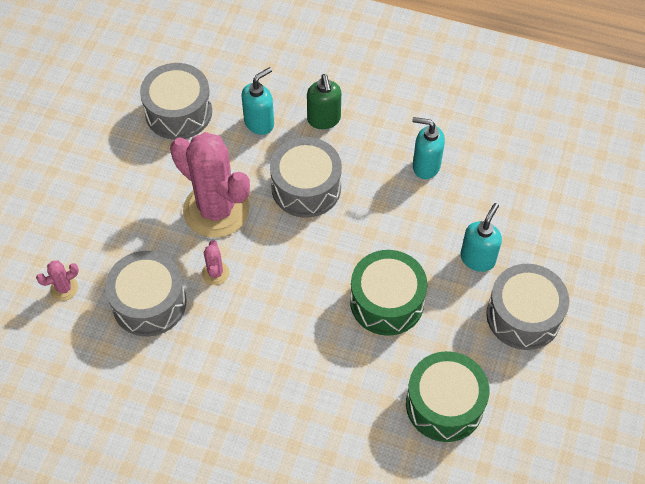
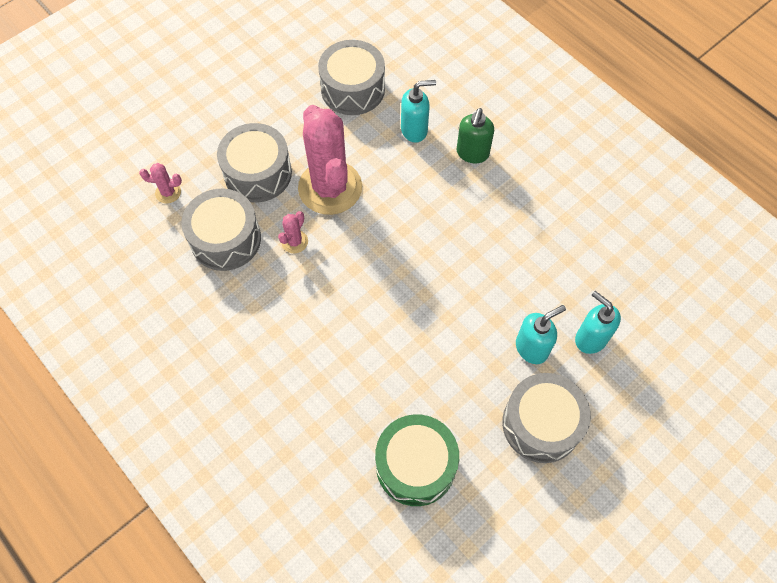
camera: 30 degrees right, 5 degrees up
(306, 187) = (418, 206): grey drum -> grey drum (258, 173)
(387, 301) = (424, 344): green drum -> none
(425, 166) = (537, 239): turquoise soap dispenser -> turquoise soap dispenser (590, 338)

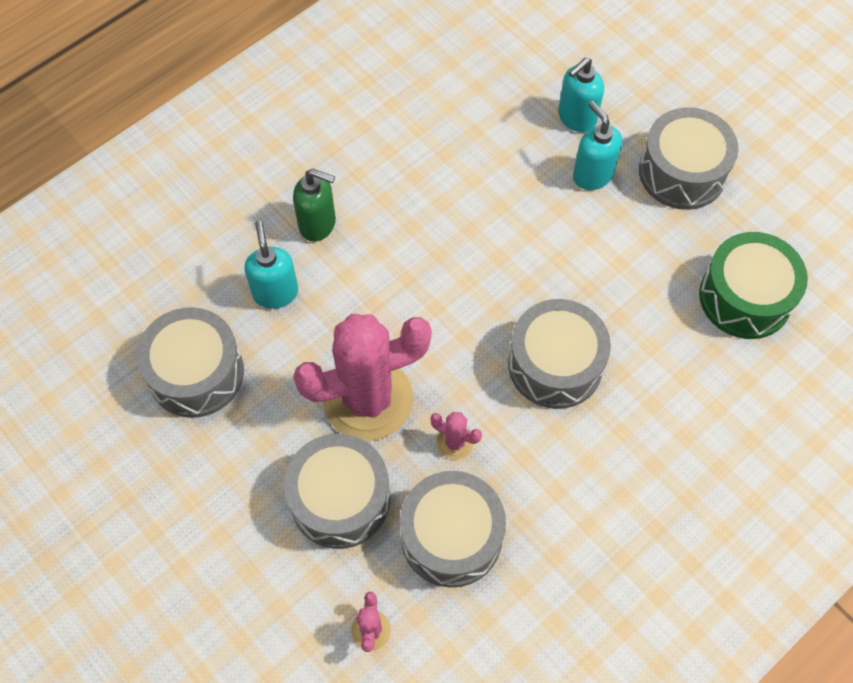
camera: 90 degrees left, 0 degrees up
(354, 311) = (555, 364): none -> grey drum

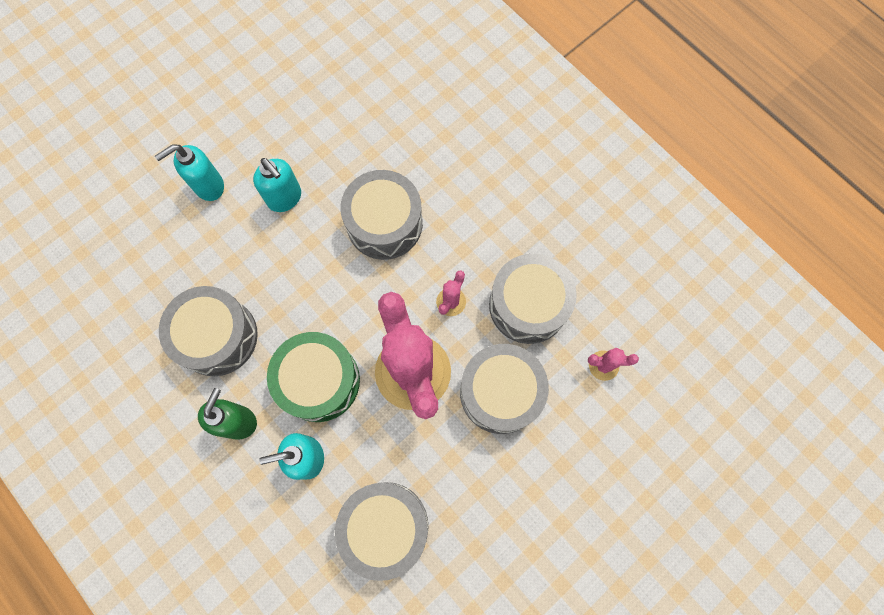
camera: 90 degrees left, 10 degrees up
(576, 118) = (148, 195): turquoise soap dispenser -> turquoise soap dispenser (285, 198)
(682, 172) = (213, 117): grey drum -> grey drum (217, 336)
(745, 297) = (331, 84): green drum -> green drum (319, 381)

